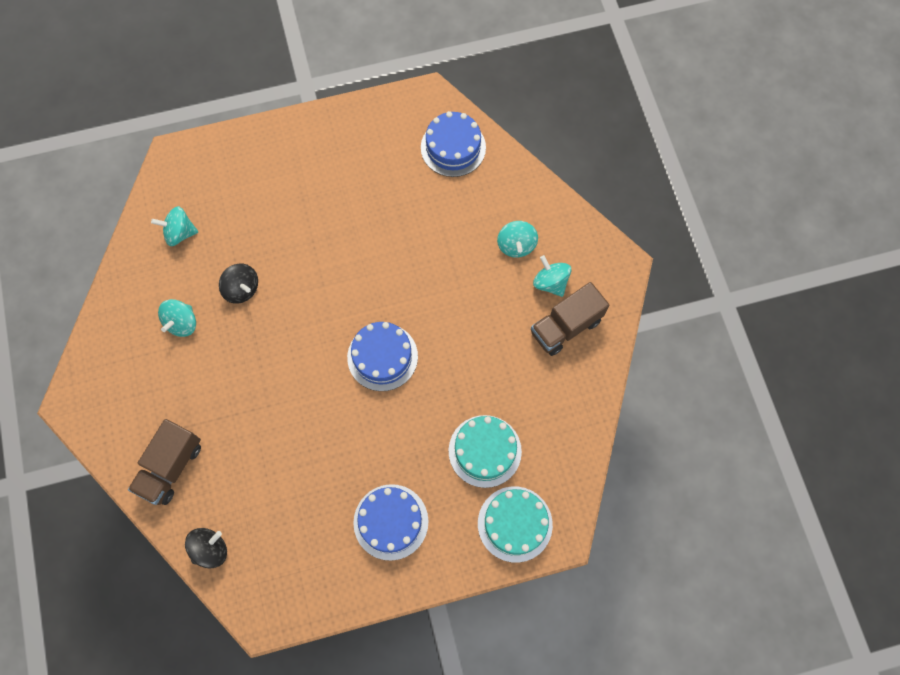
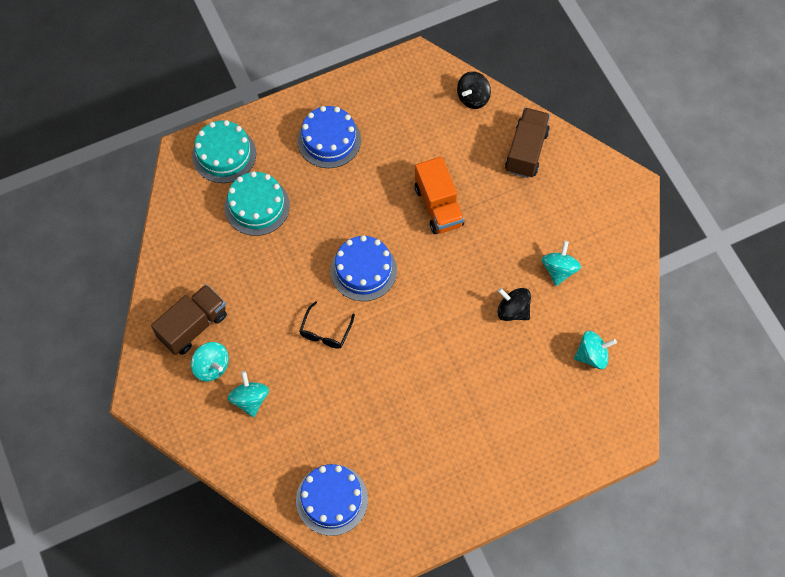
camera: 170 degrees right, 5 degrees down
(286, 416) = (438, 206): none -> orange truck
(433, 299) = (325, 332): none -> black glasses

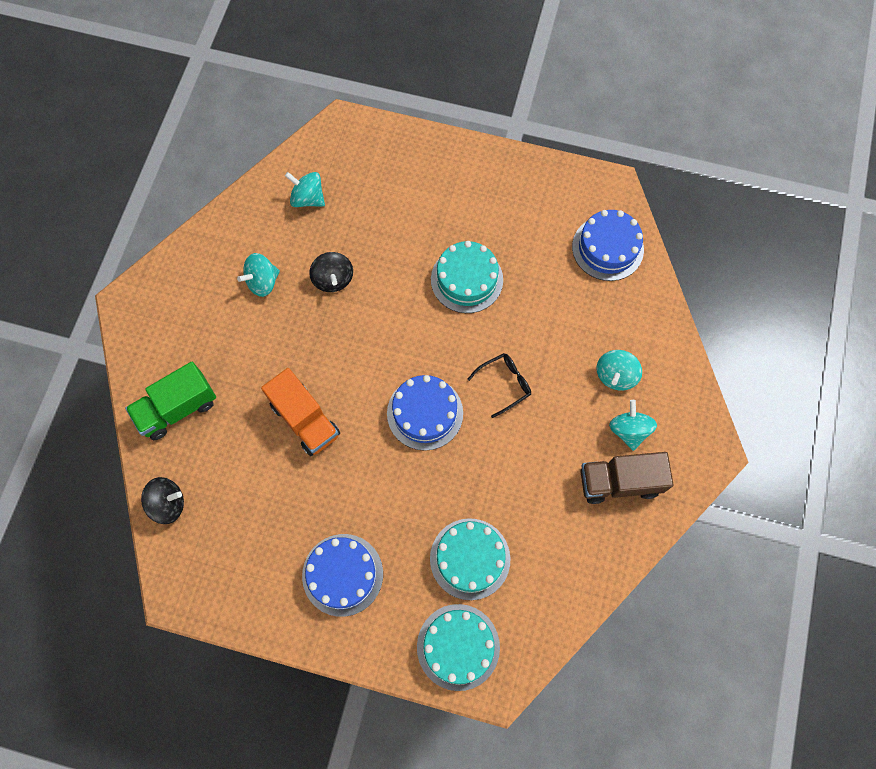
camera: 140 degrees left, 5 degrees up
(417, 387) = (467, 279): none -> turquoise cake
(438, 206) = (305, 419): orange truck -> orange truck turned 120 degrees clockwise
(526, 151) = (177, 408): brown truck -> green truck

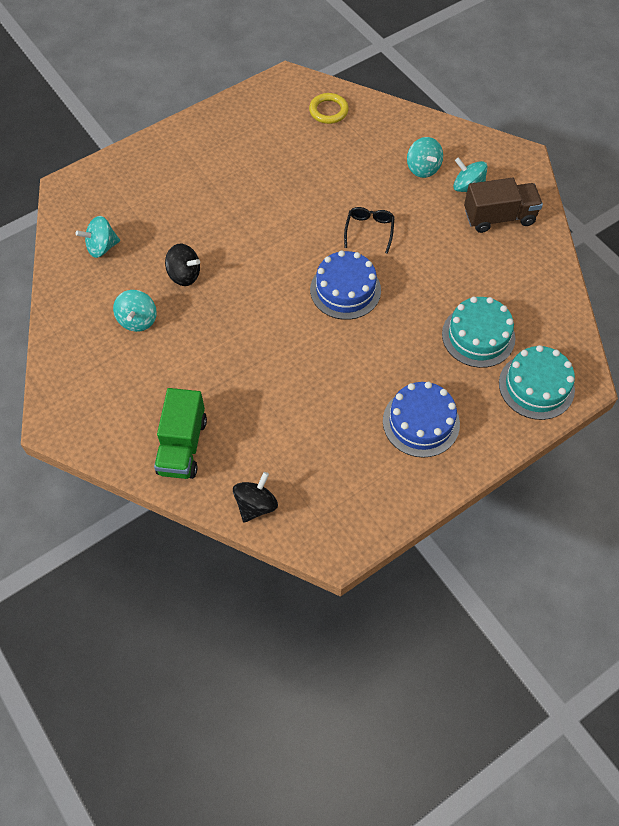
camera: 50 degrees left, 10 degrees down
(305, 419) = (277, 366): orange truck -> none
(467, 279) = (270, 199): turquoise cake -> none
(607, 248) = (328, 111): blue cake -> yellow ring
(619, 482) = (499, 217): brown truck -> brown truck turned 135 degrees counterclockwise

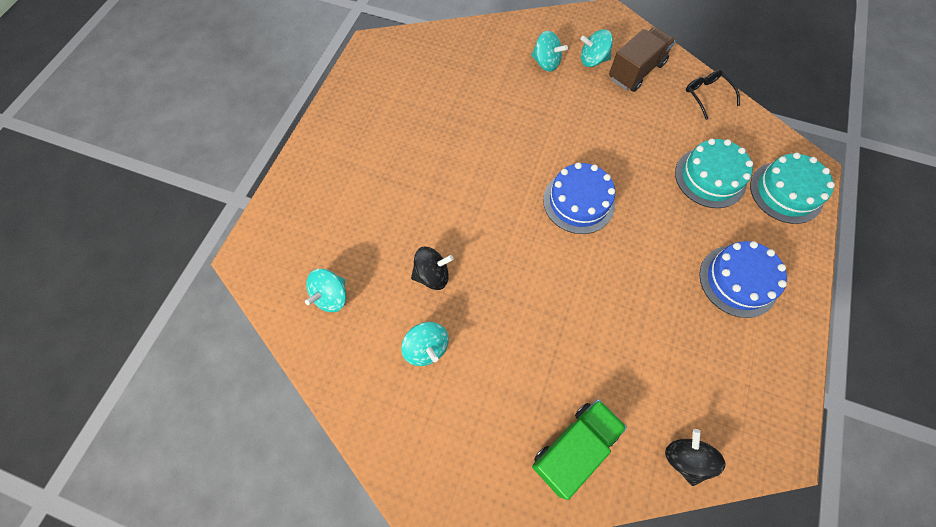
camera: 35 degrees left, 5 degrees up
(182, 446) = (574, 448): green truck -> green truck turned 105 degrees counterclockwise
(328, 111) = (430, 55): yellow ring -> none
(369, 230) = (551, 138): black glasses -> black glasses (707, 95)

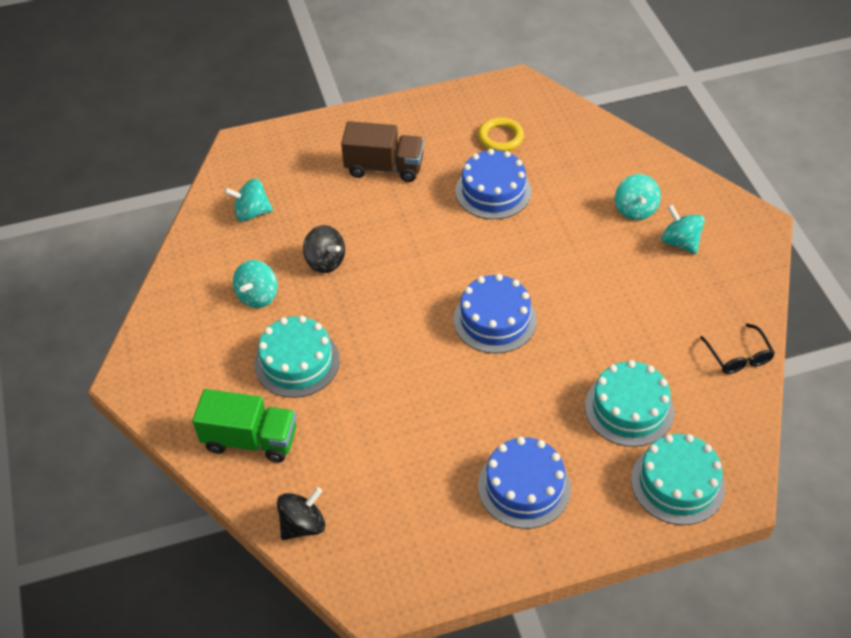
camera: 55 degrees right, 15 degrees down
(413, 88) = (500, 137): none -> yellow ring
(459, 125) = (493, 191): none -> blue cake
(519, 361) = (297, 362): none -> turquoise cake
(636, 71) = (705, 283): brown truck -> brown truck (384, 167)
(707, 95) = (738, 357): black glasses -> black glasses turned 135 degrees clockwise

